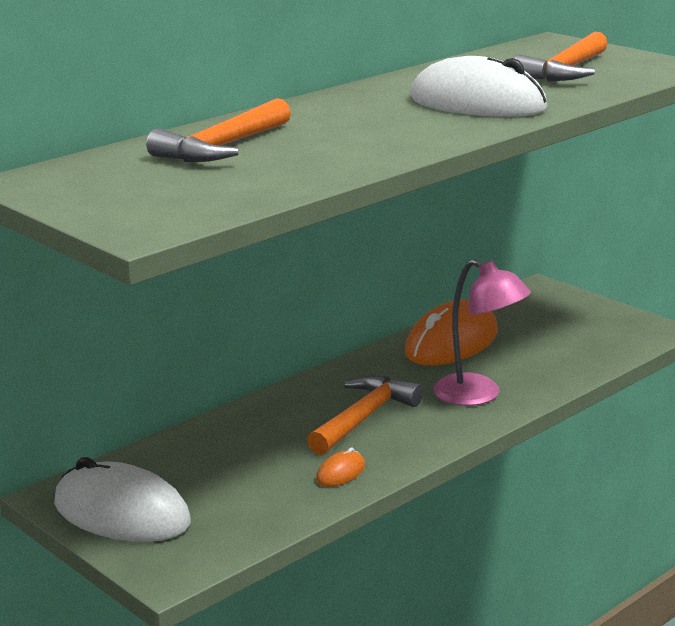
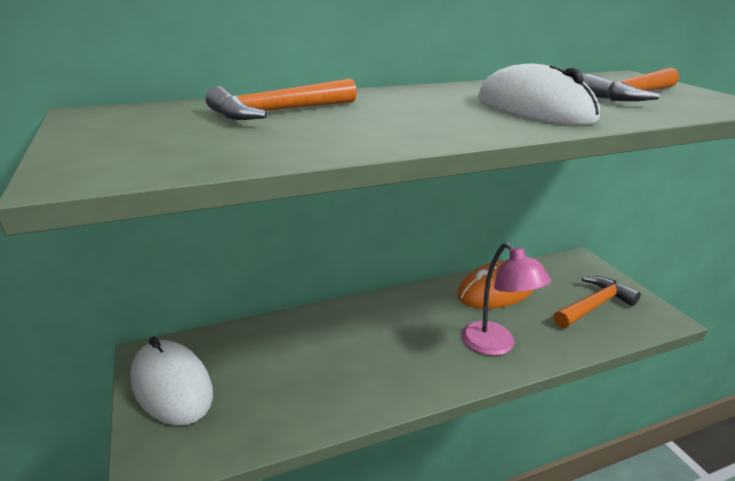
camera: 20 degrees right, 5 degrees up
(340, 473) = (349, 395): orange mouse -> none
(363, 418) = (397, 343): orange hammer -> orange hammer (593, 305)

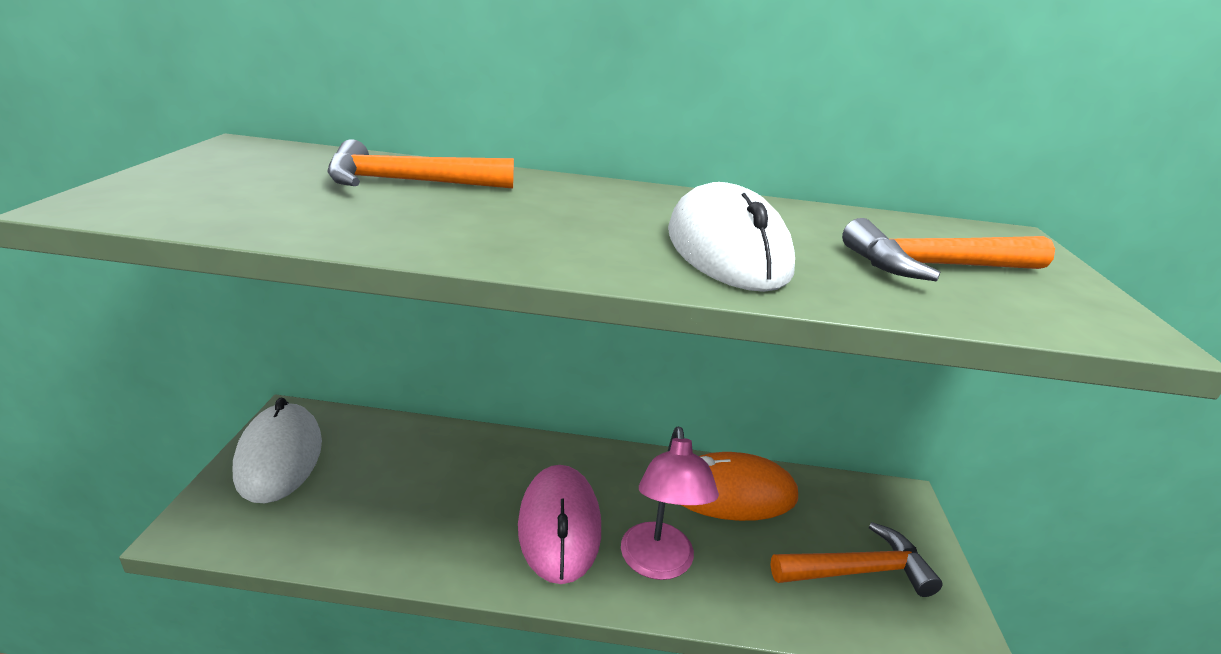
camera: 25 degrees right, 0 degrees up
(419, 349) = (559, 526): none -> pink mouse

